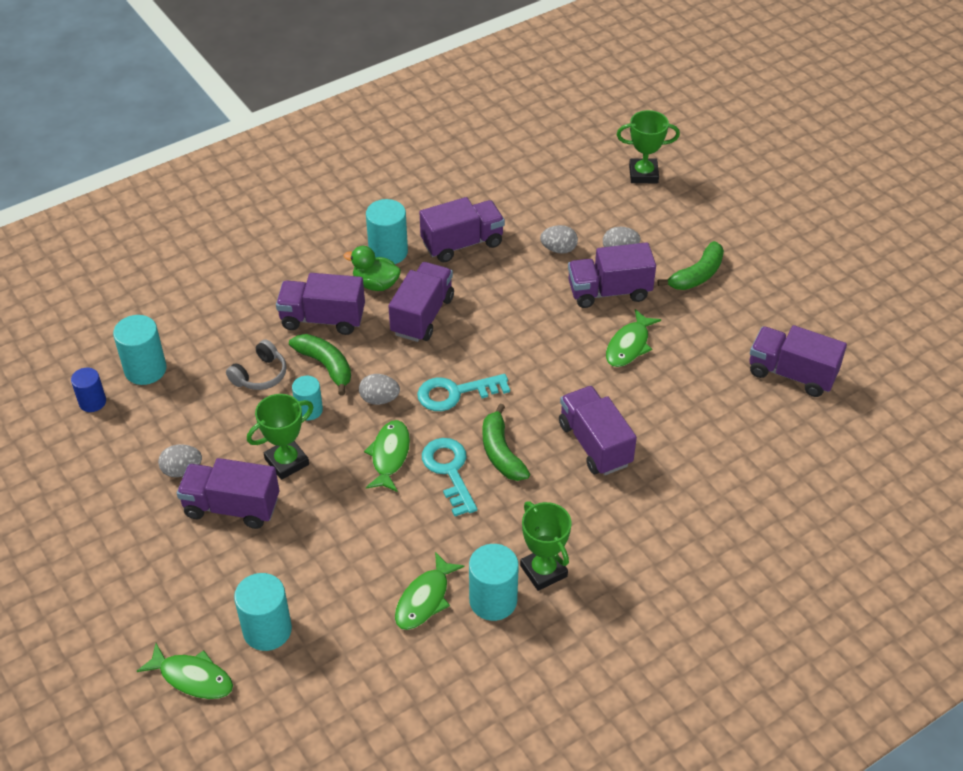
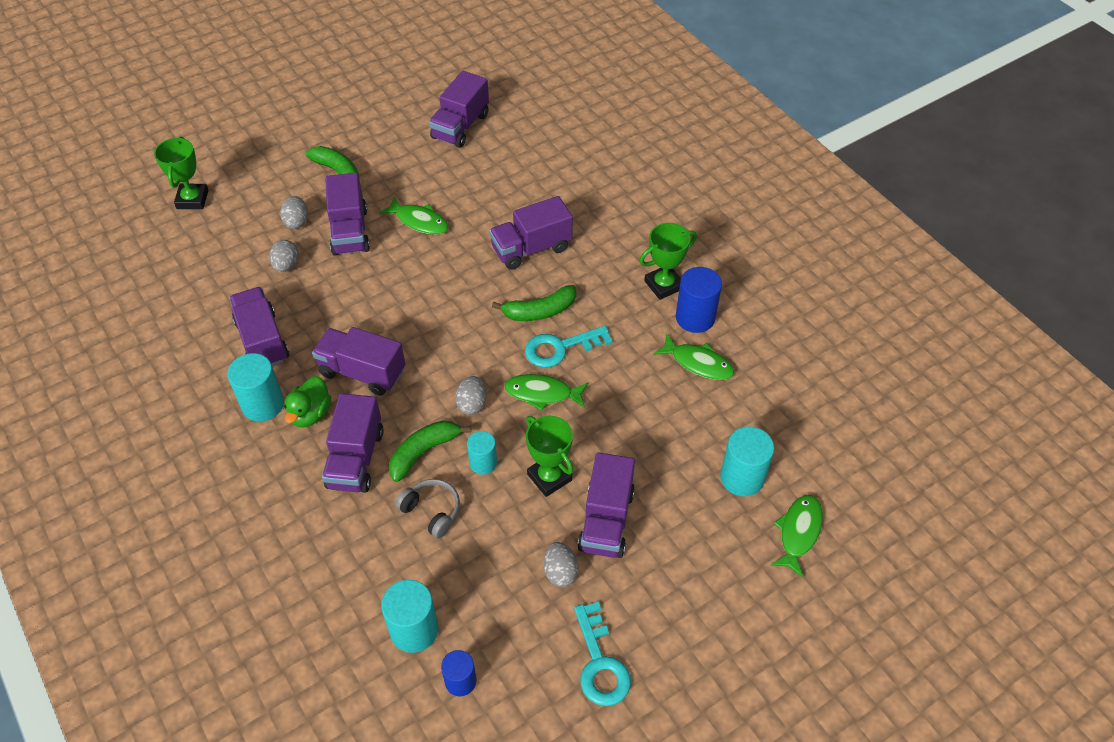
camera: 90 degrees left, 5 degrees up
(455, 393) = (468, 344): turquoise key -> turquoise key (600, 663)
(493, 600) = (695, 317): turquoise cylinder -> blue cylinder

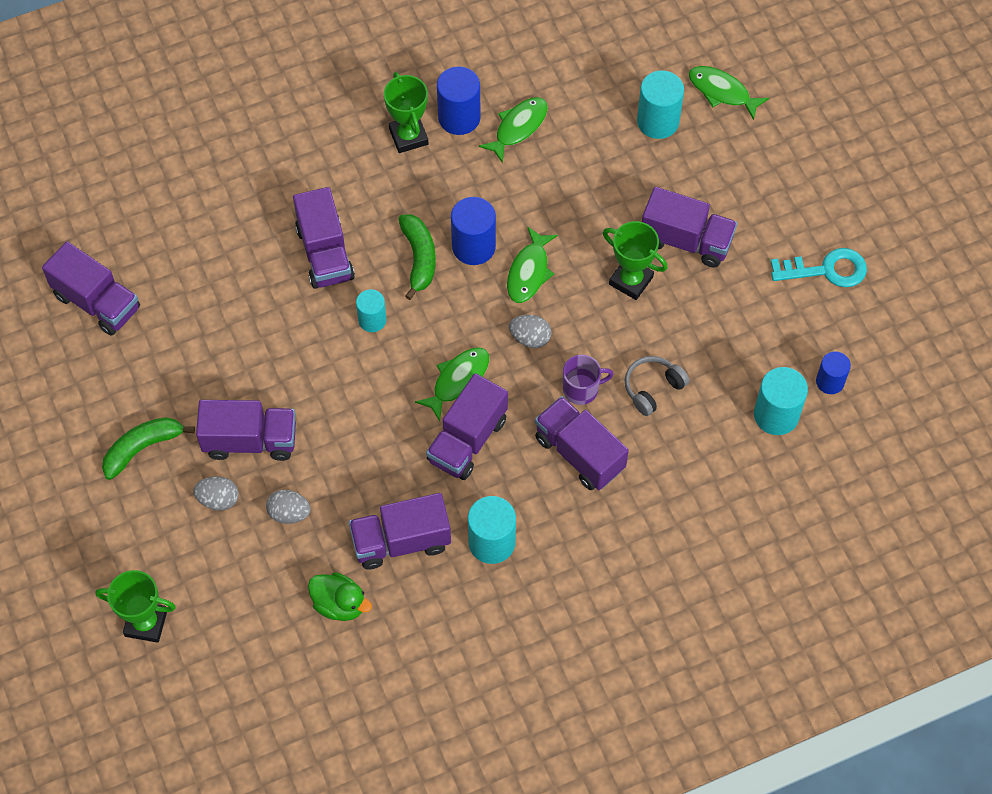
camera: 80 degrees left, 10 degrees up
(310, 413) = (513, 494): green duck -> green duck (339, 604)
(356, 459) = (579, 453): purple truck -> purple truck turned 150 degrees counterclockwise
(419, 221) = (252, 364): green fish -> green fish (458, 380)
(423, 452) = (581, 389): green banana -> purple mug
(483, 463) = (604, 336): turquoise cylinder -> turquoise cylinder (372, 320)
(549, 477) = (631, 280): green trophy -> green trophy turned 60 degrees clockwise
(560, 348) = (473, 246): turquoise key -> blue cylinder
(560, 572) = (734, 287): grey egg -> none

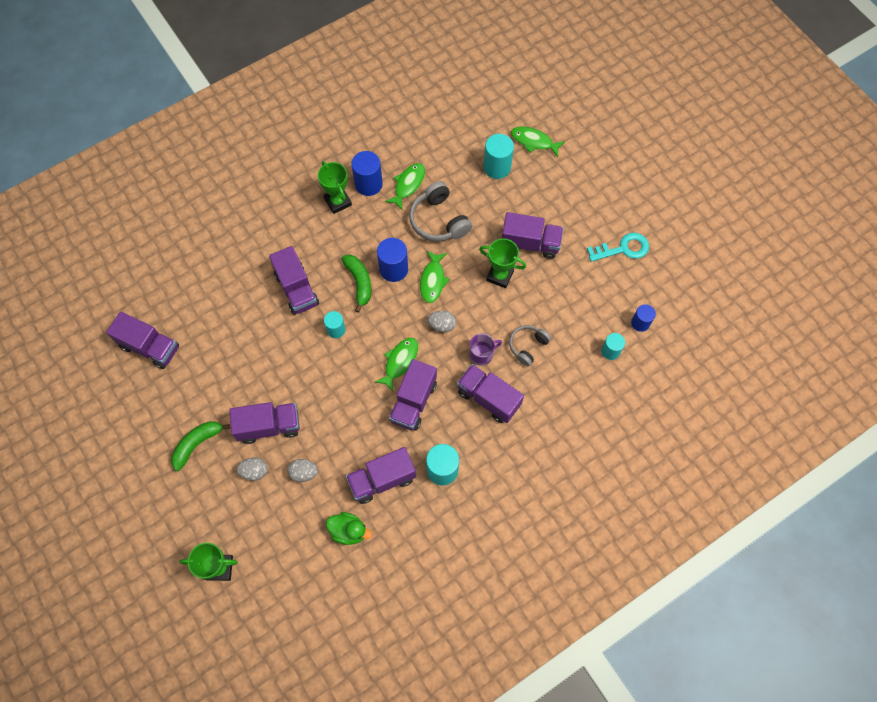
camera: 10 degrees left, 5 degrees up
(555, 186) = (439, 220): none -> grey headphones
(776, 415) = (610, 351): turquoise cylinder -> turquoise cylinder, size x0.63

